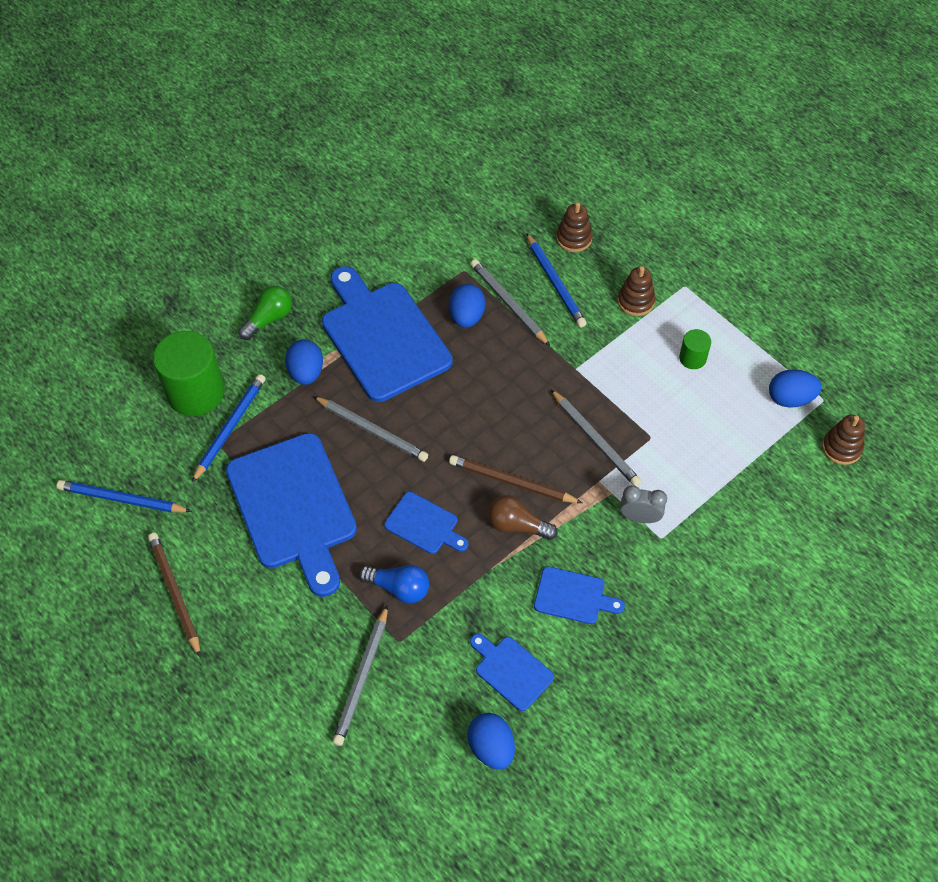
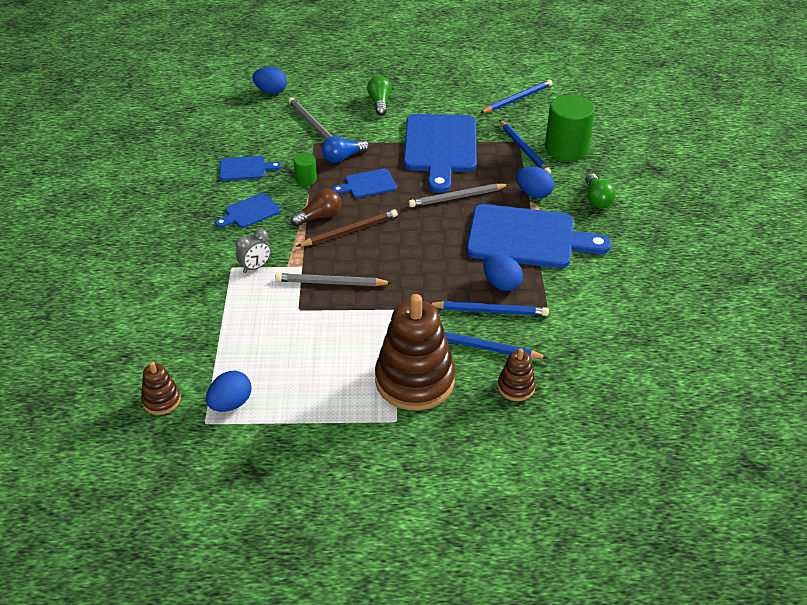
camera: 130 degrees right, 15 degrees down
(175, 593) = (437, 93): brown pencil -> none
(250, 640) = (380, 102): none -> green light bulb
(294, 507) = (440, 147): blue cutting board -> blue cutting board turned 105 degrees counterclockwise
(491, 747) = (220, 143): blue egg -> blue egg (271, 91)
(509, 304) = (490, 311): grey pencil -> blue pencil
(636, 301) = (415, 380): brown stacking toy -> brown stacking toy, size x2.14
(692, 358) = (329, 375): green cylinder -> green cylinder (306, 179)

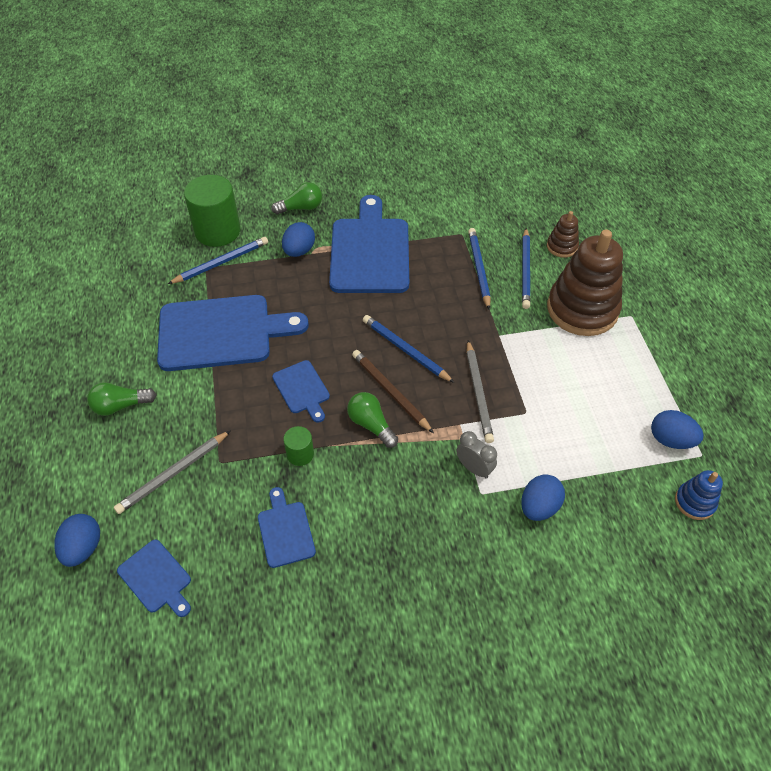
camera: 100 degrees left, 10 degrees up
(161, 400) = (694, 502): brown stacking toy -> blue stacking toy
(250, 212) = (376, 500): blue cutting board -> blue cutting board (156, 578)
(320, 217) = (371, 425): brown light bulb -> green light bulb
(343, 157) = (249, 424): blue light bulb -> none
(457, 197) = (314, 308): grey pencil -> none
(501, 284) = (441, 264): blue egg -> blue egg (539, 507)
(517, 99) = (118, 274): blue pencil -> blue pencil (406, 350)

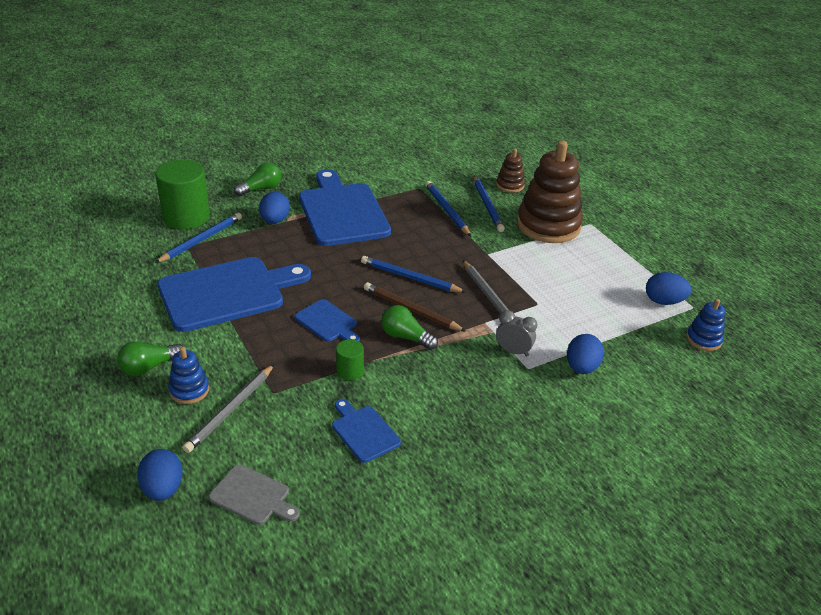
camera: 20 degrees left, 15 degrees down
(146, 441) = (189, 390): none -> blue stacking toy
(156, 578) = (253, 496): blue cutting board -> grey cutting board

